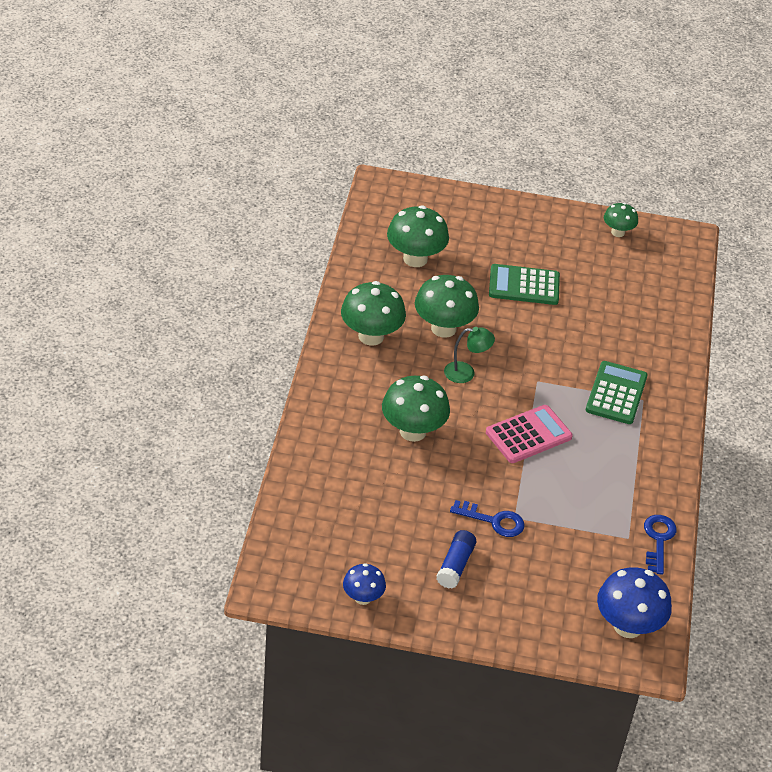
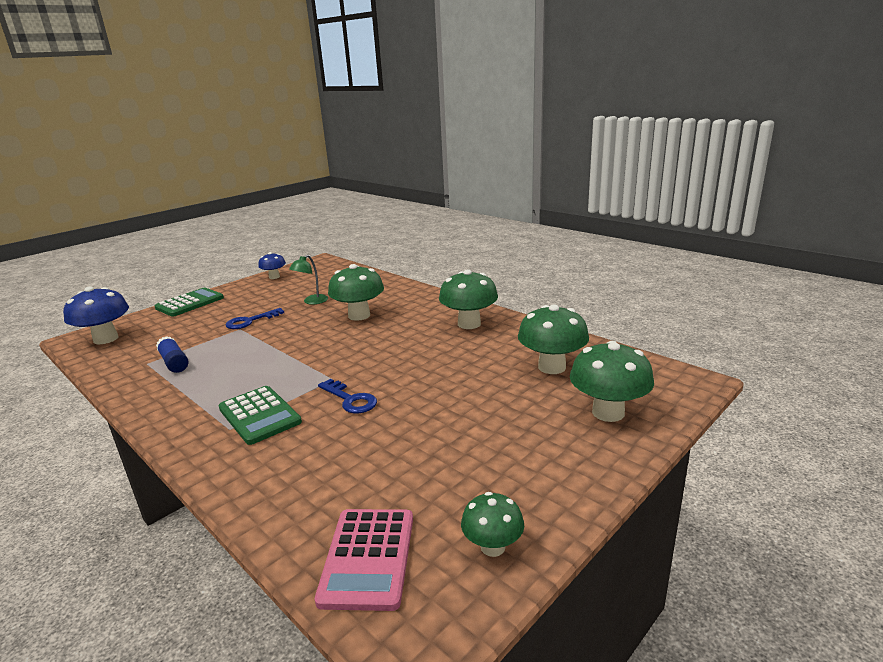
camera: 130 degrees right, 20 degrees down
(443, 328) = (445, 354): green mushroom -> green mushroom (608, 412)
(455, 565) = (245, 302): blue glue stick -> blue glue stick (174, 362)
(466, 373) = (384, 349): green lamp -> green lamp (312, 302)
(524, 285) = (458, 416): green calculator -> green calculator (190, 303)
(528, 435) = (289, 355): pink calculator -> pink calculator (368, 558)
(658, 540) = (120, 375): blue key -> blue key (350, 399)

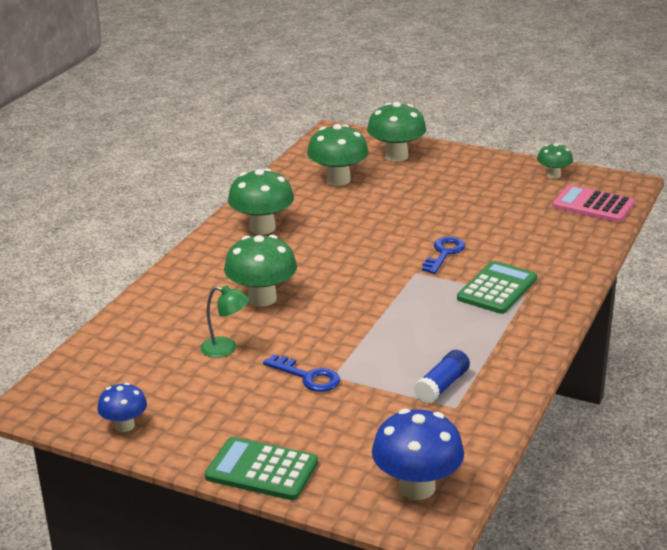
camera: 110 degrees left, 5 degrees up
(368, 558) = (593, 205): pink calculator -> pink calculator turned 135 degrees counterclockwise

